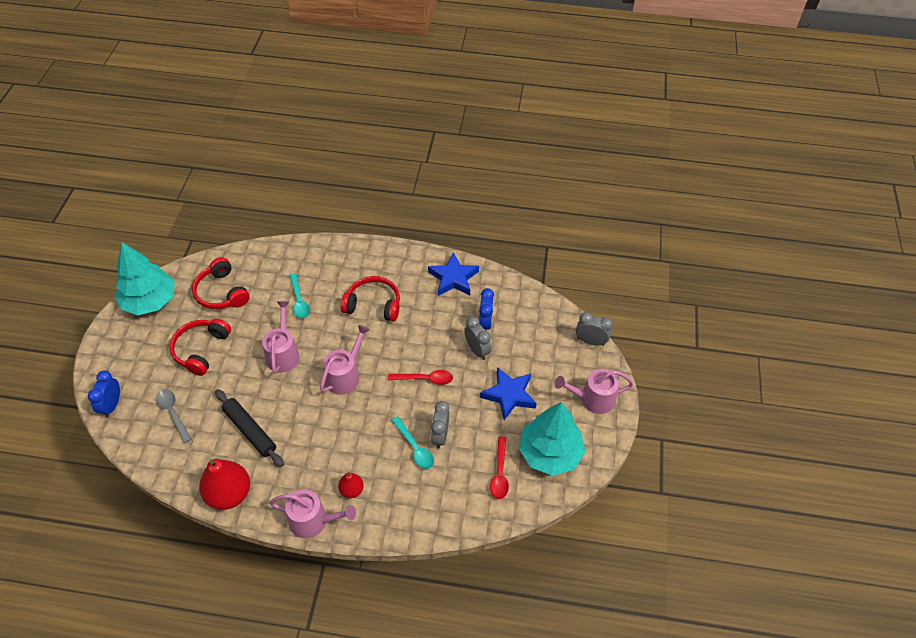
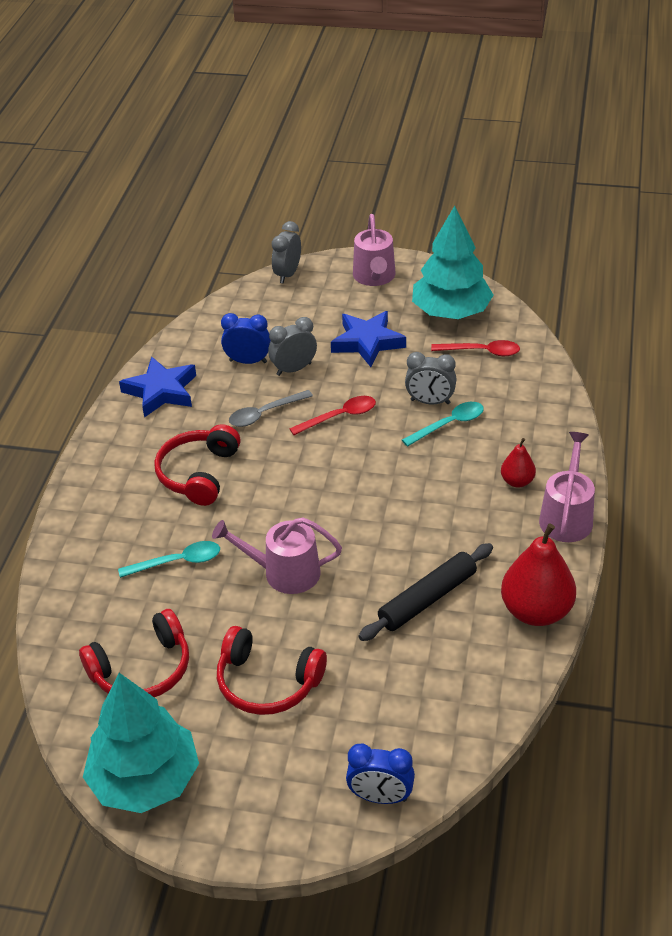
camera: 85 degrees left, 10 degrees down
(173, 413) = (396, 703): grey spoon -> grey spoon (265, 413)
(345, 376) = (330, 498): pink watering can -> none
(425, 379) = (339, 417): red spoon -> red spoon turned 60 degrees clockwise

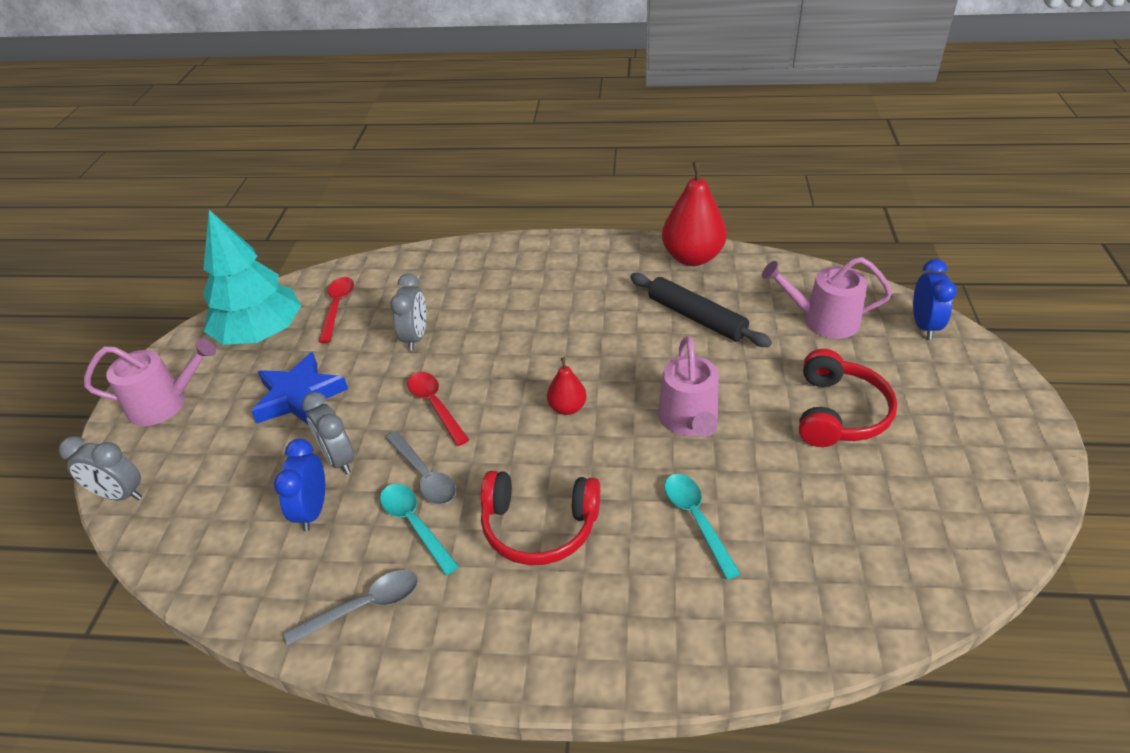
camera: 95 degrees left, 0 degrees up
(142, 669) = (868, 521): red headphones -> none
(145, 780) = (1004, 489): turquoise tree -> none
(161, 391) = (364, 607): blue star -> grey spoon
(449, 424) = (453, 321): turquoise spoon -> turquoise spoon (415, 524)
(517, 481) = (535, 275): red pear -> red pear (567, 408)
(566, 517) = (578, 246): pink watering can -> pink watering can (823, 320)

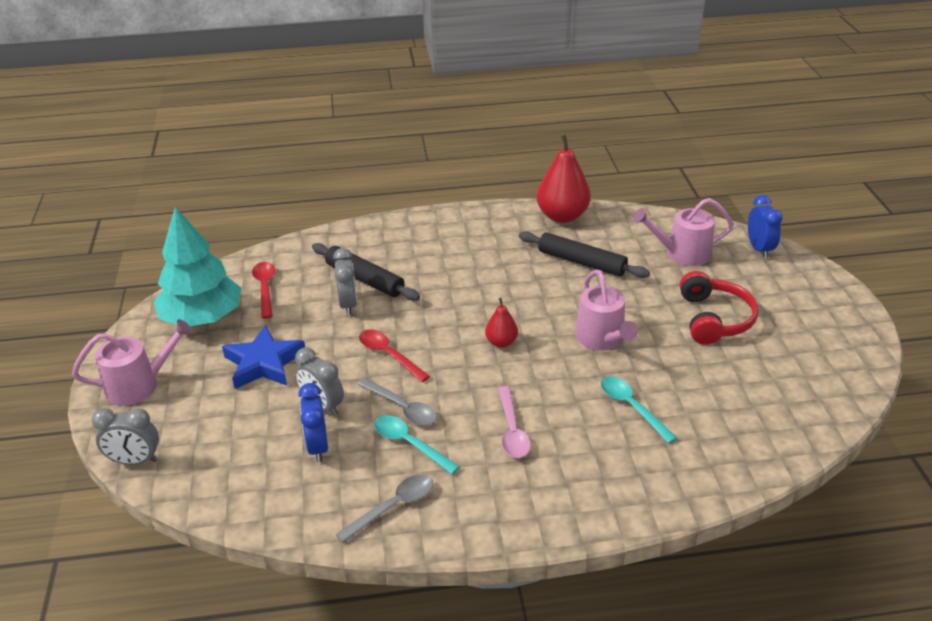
camera: 15 degrees left, 5 degrees down
(444, 309) = (364, 279): none -> black rolling pin
(539, 526) = (512, 430): red headphones -> pink spoon

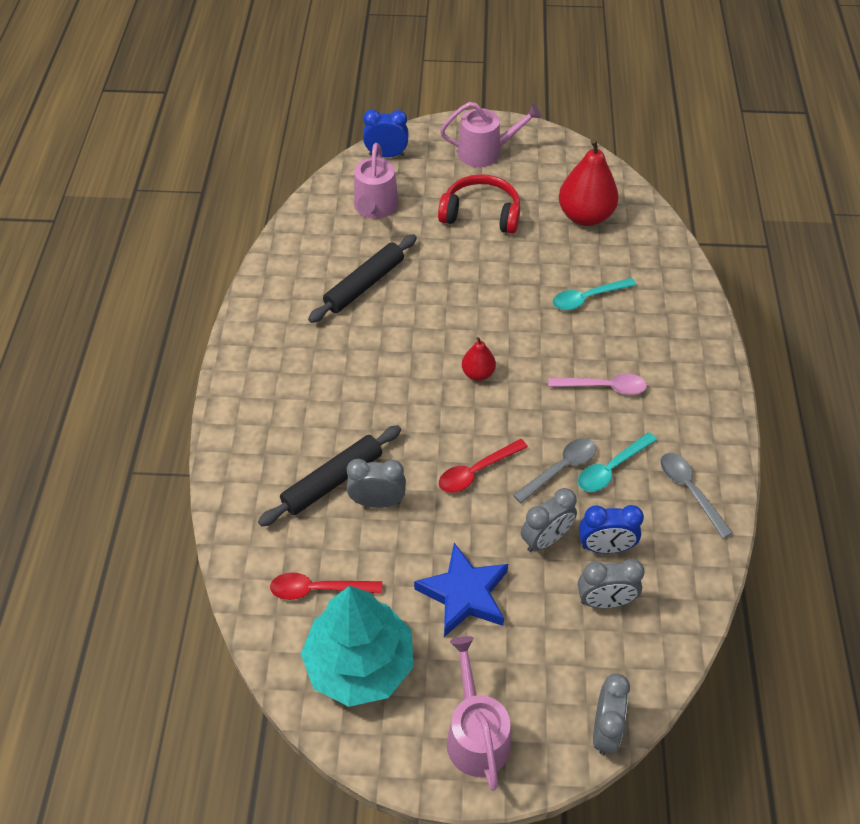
camera: 80 degrees left, 15 degrees up
(260, 451) = (605, 601): none -> grey clock
(562, 216) = (273, 282): red pear -> red pear (585, 216)
(602, 339) = (490, 296): pink watering can -> pink watering can (485, 152)

